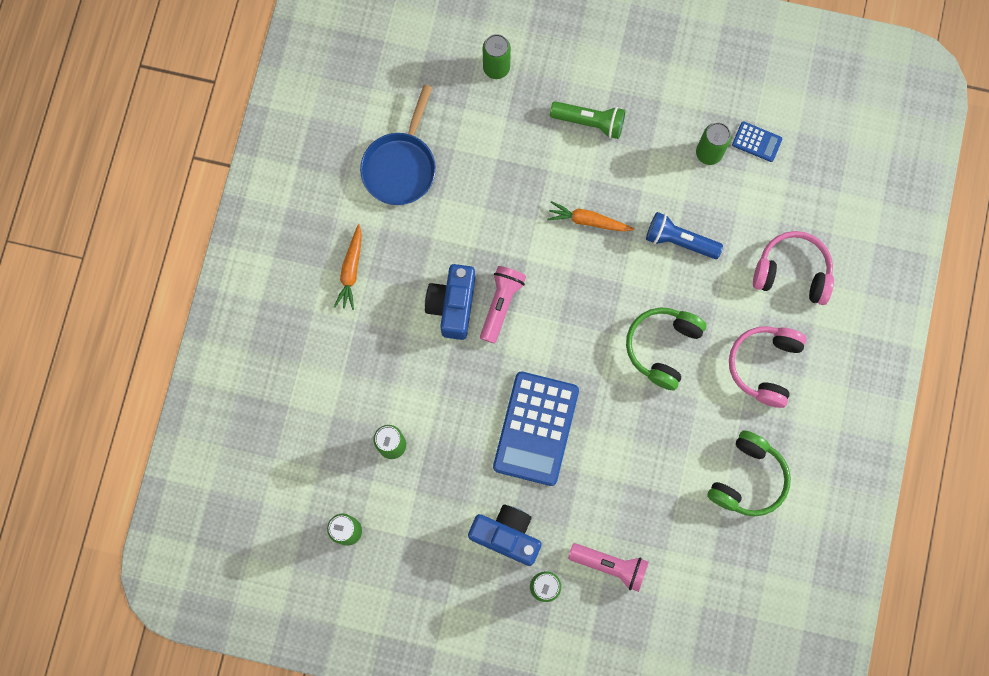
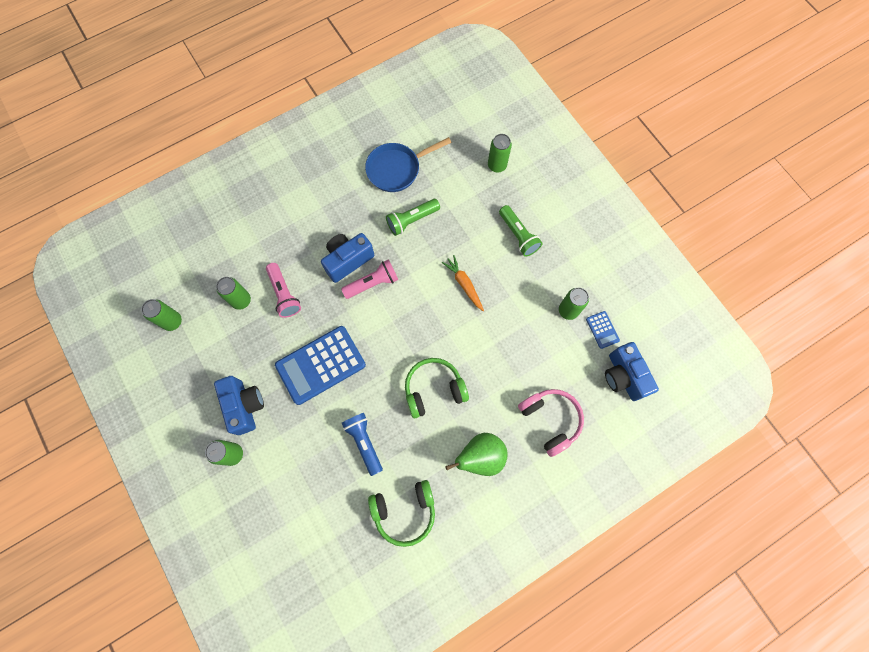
camera: 45 degrees right, 5 degrees down
(351, 270) = (317, 196): orange carrot -> none
(471, 205) = (411, 220): none -> green flashlight
(610, 565) = (279, 480): pink flashlight -> pink flashlight (284, 294)
(679, 240) = (503, 341): blue flashlight -> blue flashlight (364, 442)
(764, 365) = (480, 456): pink headphones -> green pear
(816, 168) = (623, 376): none -> blue camera

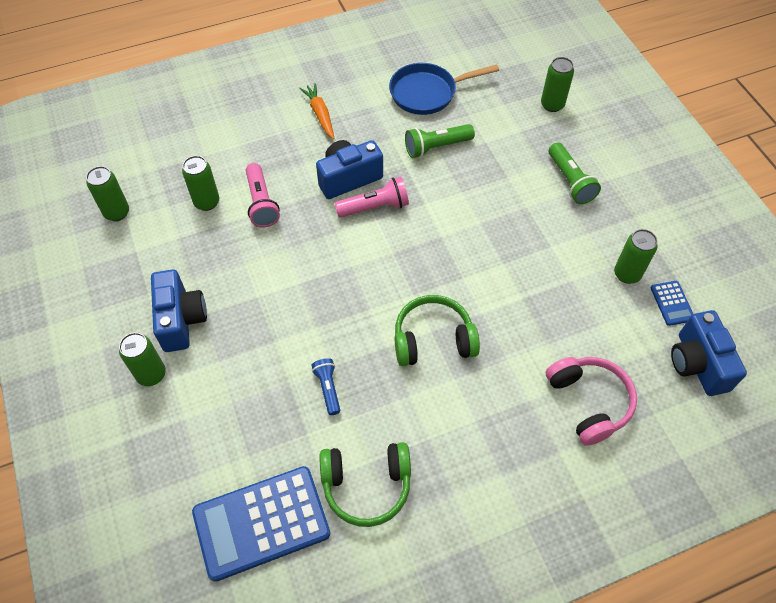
camera: 10 degrees right, 15 degrees down
(320, 365) = (290, 288): blue calculator -> blue calculator (261, 522)
(364, 442) = (328, 388): blue flashlight -> blue flashlight, size x0.66
(464, 284) = (492, 224): orange carrot -> orange carrot (320, 114)
(480, 456) = (484, 432): green pear -> none

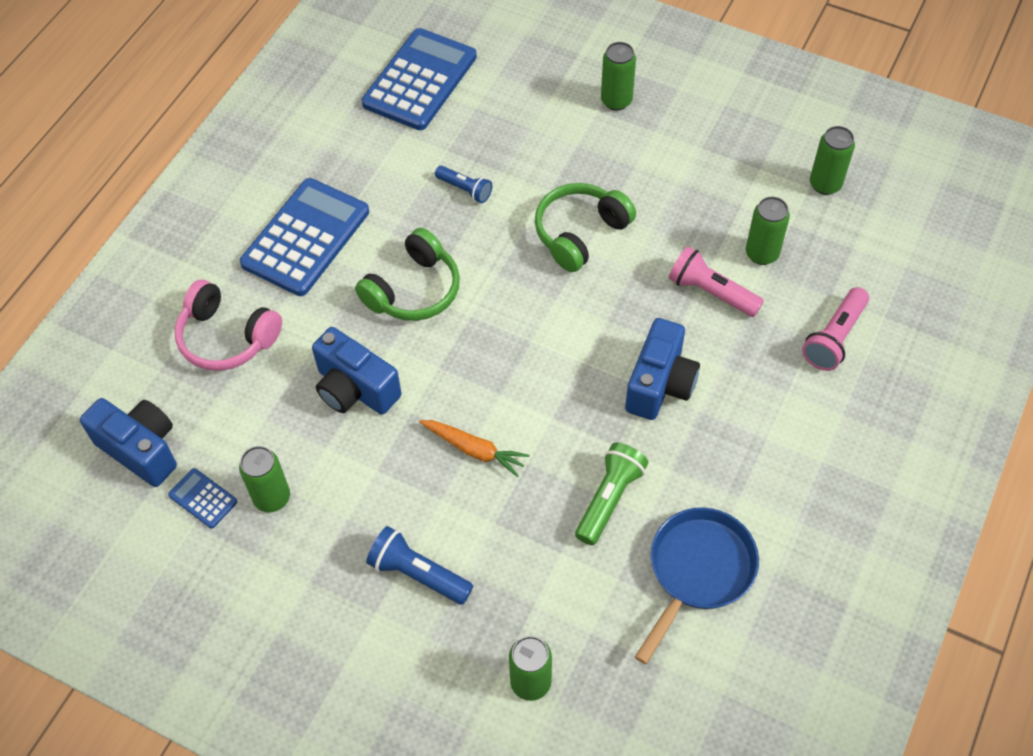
camera: 140 degrees right, 0 degrees up
(181, 320) = (646, 149): blue camera -> blue camera (355, 389)
(320, 114) = (780, 437): orange carrot -> orange carrot (474, 450)
(366, 485) = (365, 151): green headphones -> green headphones (580, 233)
(375, 207) = (598, 374): pink flashlight -> pink flashlight (834, 338)
(474, 441) = (306, 238): none -> blue calculator
(570, 181) = (417, 573): green flashlight -> blue flashlight

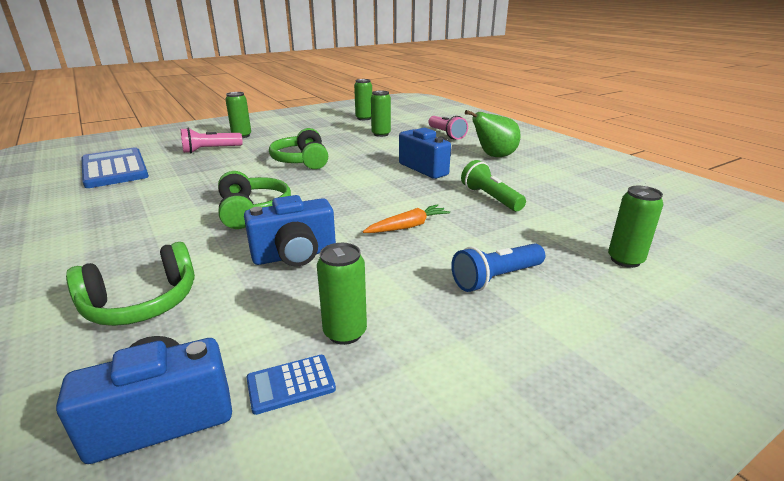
camera: 60 degrees left, 30 degrees down
(227, 337) = (142, 303): pink headphones -> green headphones
(306, 238) = (132, 236): blue calculator -> none
(465, 189) = (214, 178): blue flashlight -> none
(698, 571) = (561, 190): blue pan -> none
(711, 292) = (386, 146): pink flashlight -> pink flashlight (210, 150)
(775, 444) = (494, 156): none -> green pear

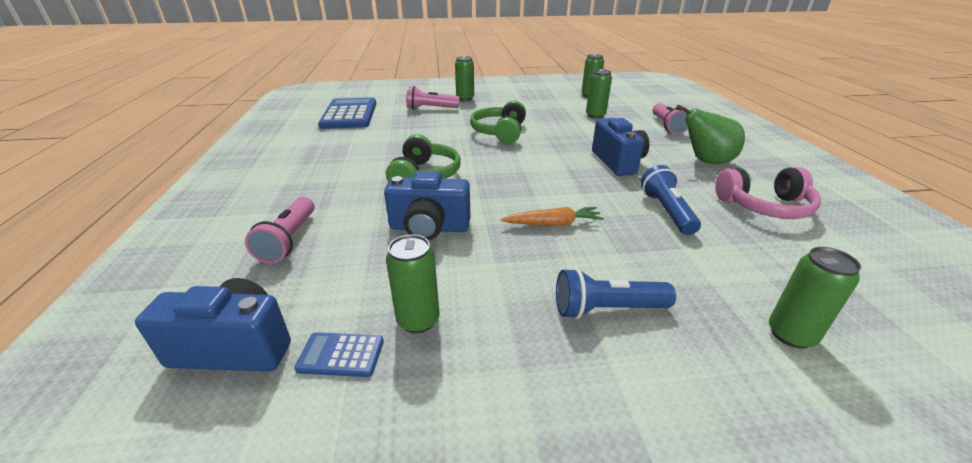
camera: 25 degrees right, 5 degrees up
(142, 303) = (289, 240): green headphones -> pink flashlight
(490, 198) = (666, 211): green flashlight -> blue flashlight
(555, 180) = (764, 206): none -> pink headphones

